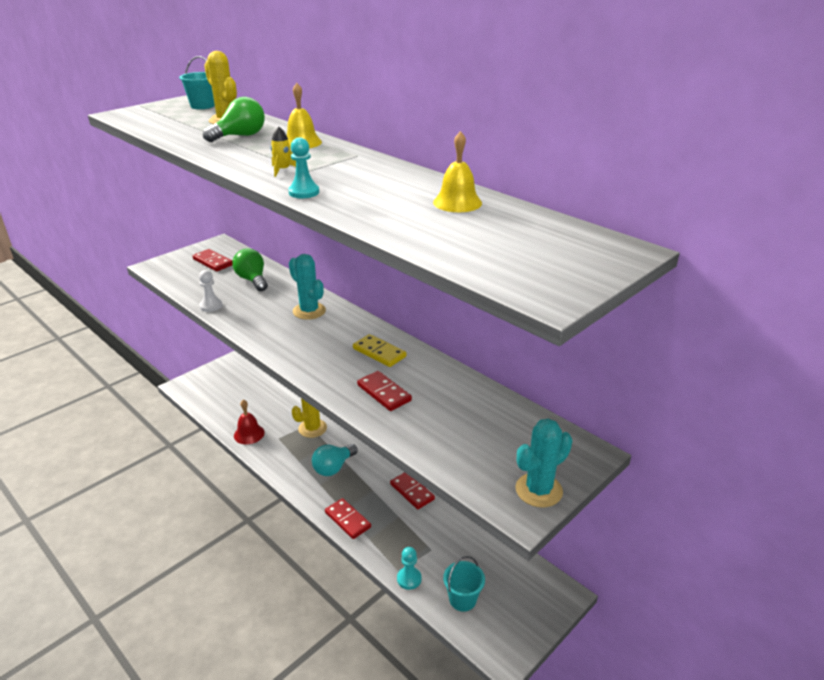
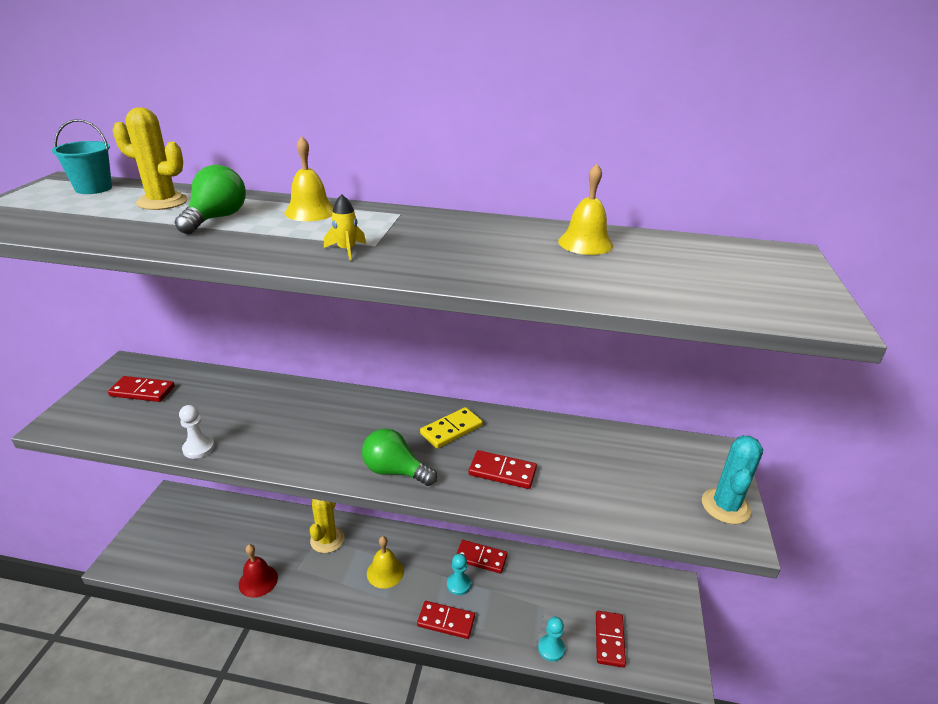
camera: 35 degrees left, 0 degrees up
(252, 280) = (220, 397): green light bulb -> green light bulb (395, 471)
(304, 192) = (418, 271): turquoise pawn -> turquoise pawn (458, 584)
(309, 311) = (329, 411): turquoise cactus -> none
(333, 467) = (385, 572): turquoise light bulb -> yellow bell
(379, 353) = (451, 430): yellow domino -> yellow domino turned 45 degrees counterclockwise
(462, 599) = (609, 640): turquoise bucket -> red domino

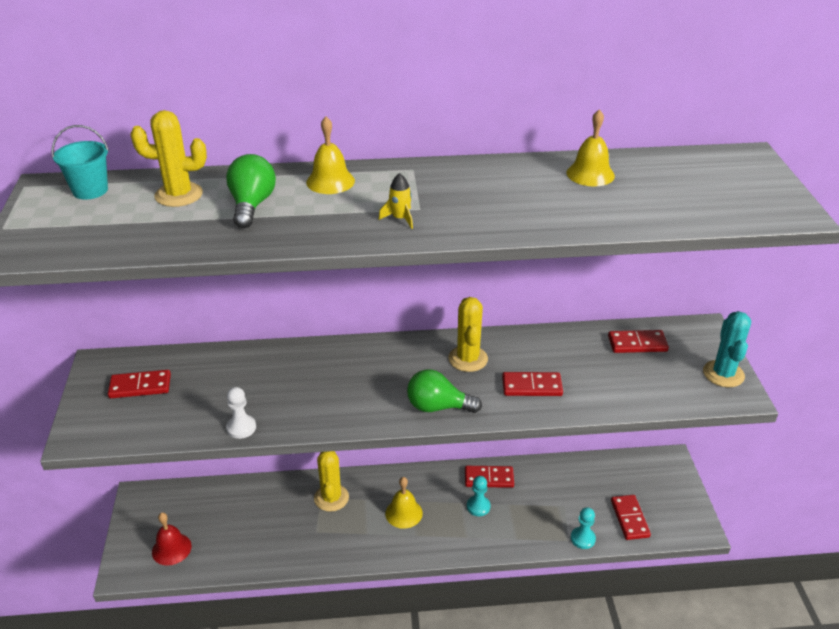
camera: 15 degrees left, 5 degrees up
(258, 581) = (282, 552): red bell -> red bell (171, 549)
(446, 621) = (481, 541): red domino -> red domino (637, 344)
(451, 430) = (468, 359): yellow domino -> yellow cactus

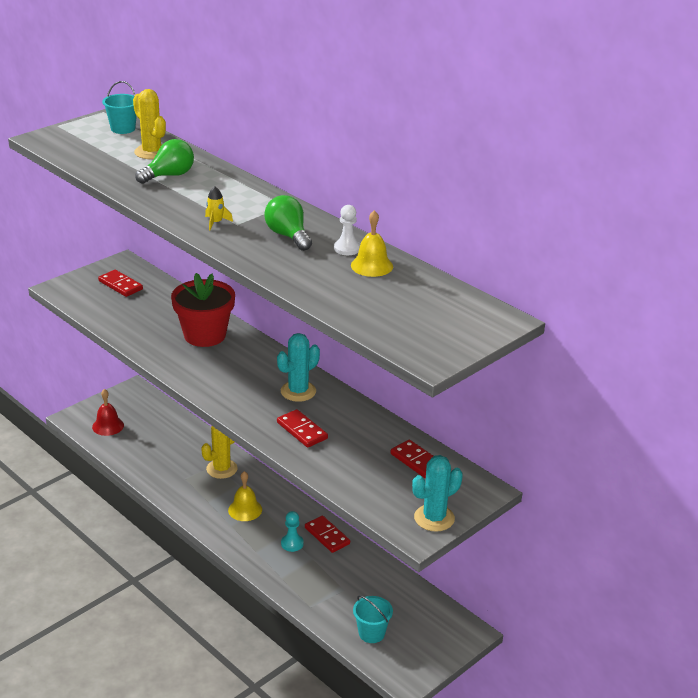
camera: 50 degrees right, 5 degrees down
(241, 428) = (125, 336): white pawn -> white pawn (347, 248)
(308, 372) = (205, 335): none -> red flower pot
(330, 181) = (230, 186): yellow bell -> none
(438, 407) = (231, 400): green light bulb -> green light bulb (288, 236)
(468, 359) = (298, 391): yellow cactus -> turquoise cactus
(582, 538) = (320, 614): turquoise pawn -> none
(630, 519) = (371, 633): red domino -> turquoise bucket

